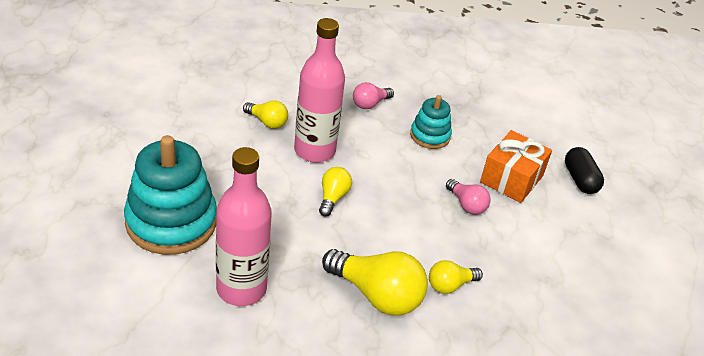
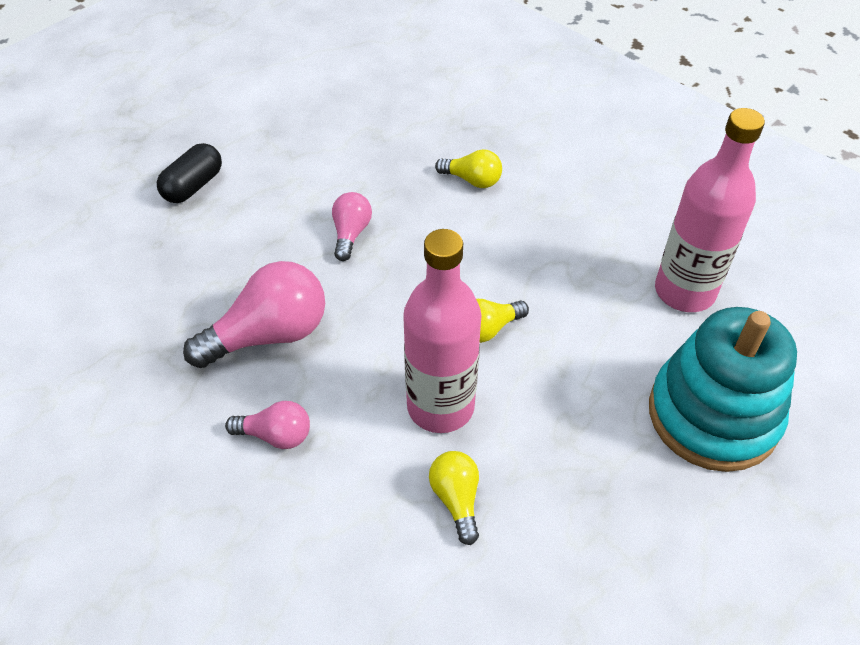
camera: 130 degrees left, 10 degrees up
(377, 295) = (552, 211): yellow light bulb -> none
(430, 136) = (269, 335): turquoise stacking toy -> pink light bulb
(511, 179) = (261, 229): orange gift -> none

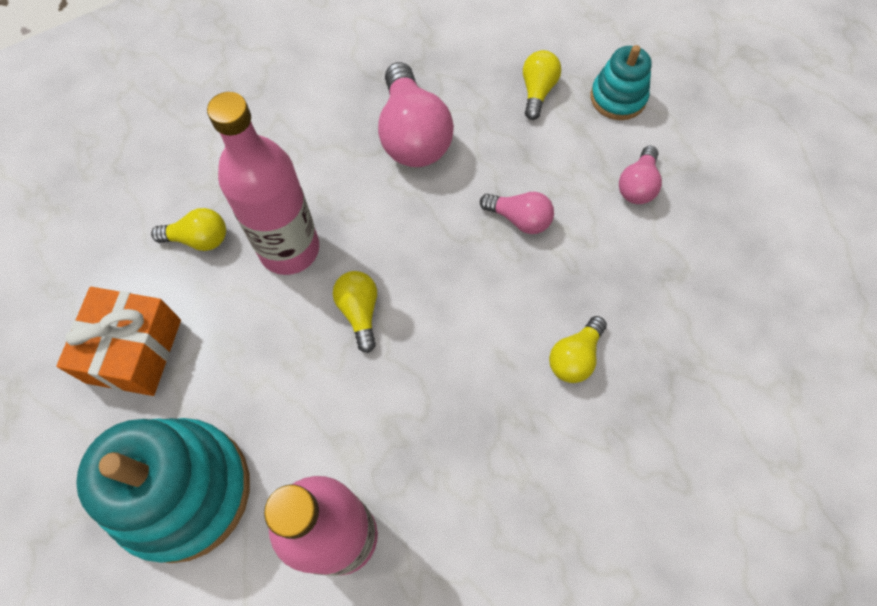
camera: 105 degrees right, 15 degrees up
(193, 186) = (618, 98): black capsule -> turquoise stacking toy
(193, 244) = (537, 91): none -> yellow light bulb
(276, 435) = (309, 127): pink light bulb -> pink light bulb (637, 185)
(608, 513) = (134, 351): none -> orange gift

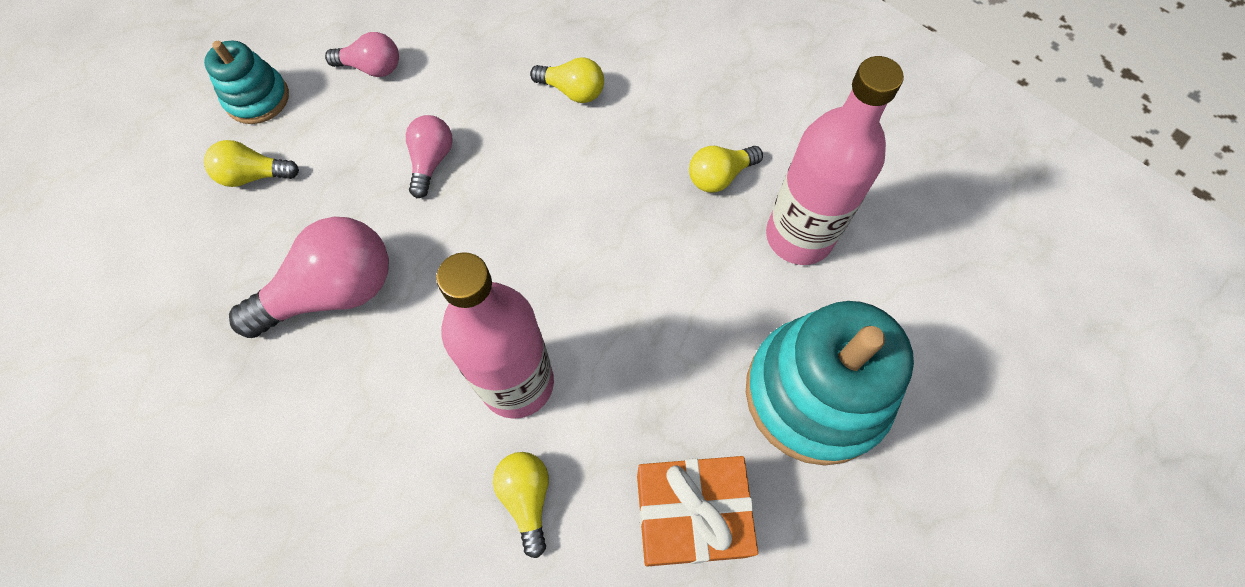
camera: 105 degrees left, 0 degrees up
(359, 312) = (576, 284): yellow light bulb -> yellow light bulb (719, 176)

